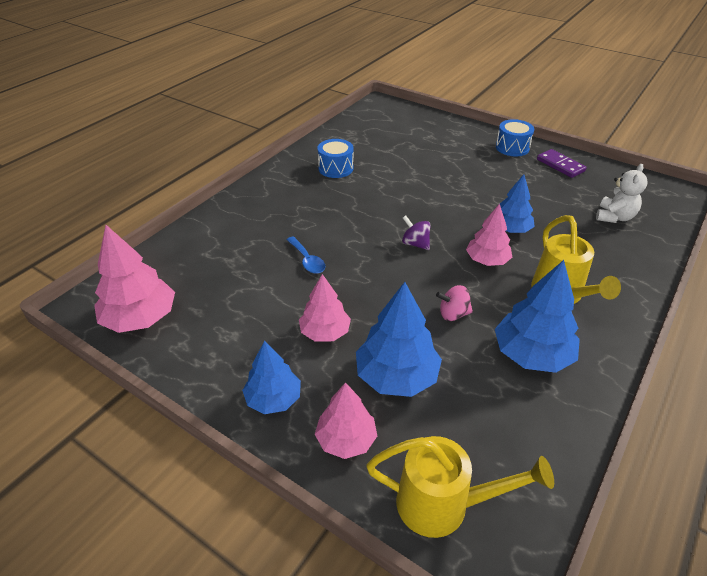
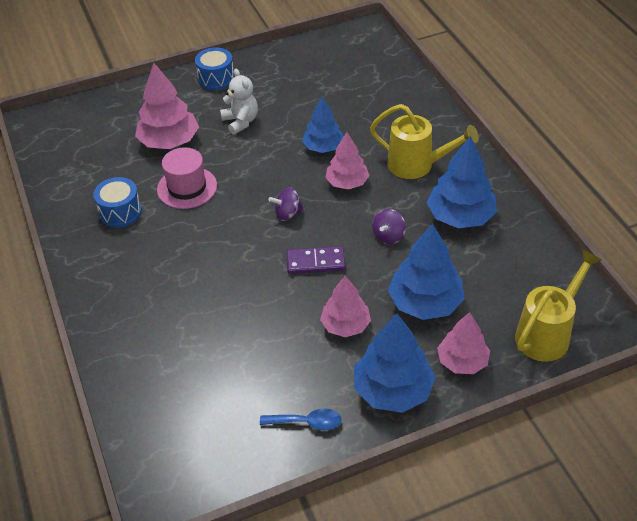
camera: 55 degrees left, 5 degrees up
(140, 318) = (219, 455): pink tree -> pink tree (169, 141)
(273, 399) = (393, 390): blue tree -> blue tree, size x1.52
(307, 260) = (244, 297): blue spoon -> blue spoon (307, 422)
(389, 184) = (187, 187): none -> pink hat
(453, 314) = (388, 236): pink spinning top -> purple spinning top
(560, 165) = (271, 67): purple domino -> purple domino (315, 262)
(614, 217) = (362, 82): white teddy bear -> white teddy bear (241, 122)

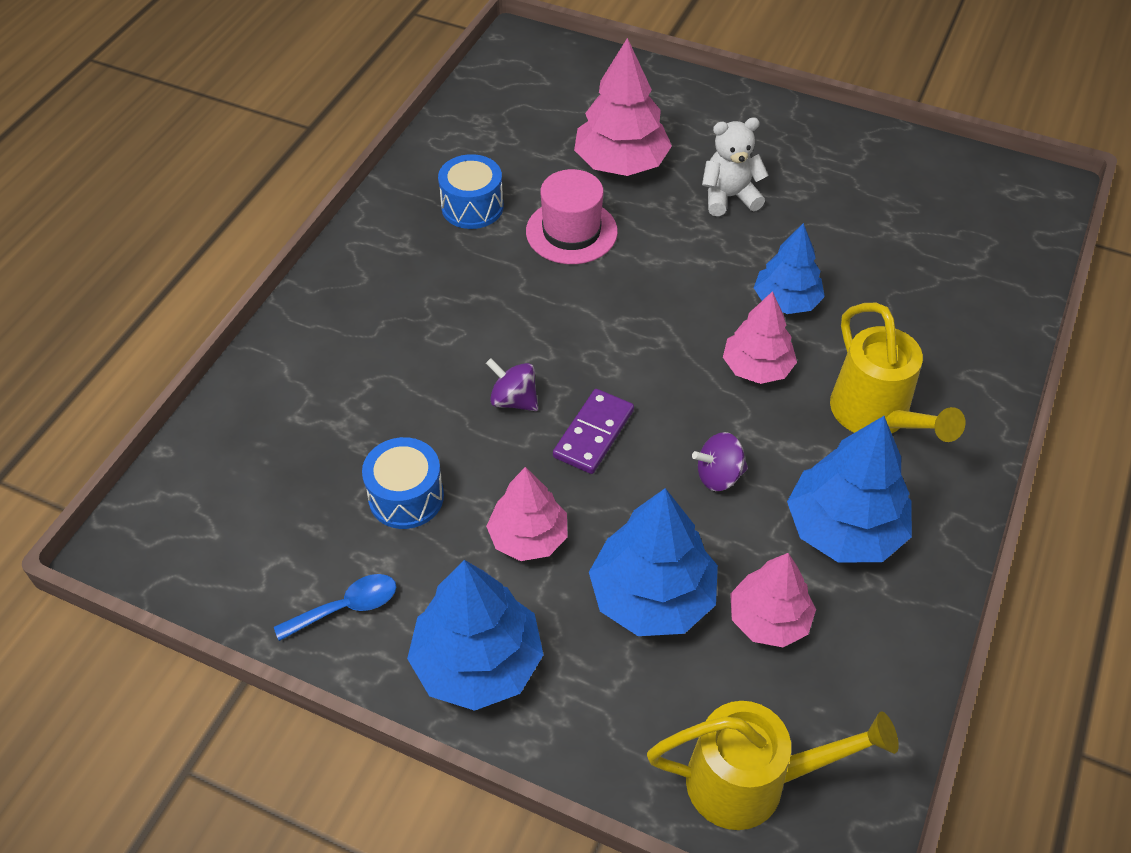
camera: 45 degrees right, 5 degrees up
(216, 78) = (768, 124): blue drum -> blue drum (406, 497)
(241, 122) = (729, 197): white teddy bear -> white teddy bear turned 120 degrees counterclockwise
(288, 214) = (638, 350): purple spinning top -> purple spinning top (514, 400)
(307, 422) = (346, 607): blue spoon -> blue spoon turned 75 degrees counterclockwise
(315, 262) = (593, 434): purple domino -> purple domino turned 75 degrees clockwise
(462, 361) = (599, 709): pink tree -> pink tree (769, 619)

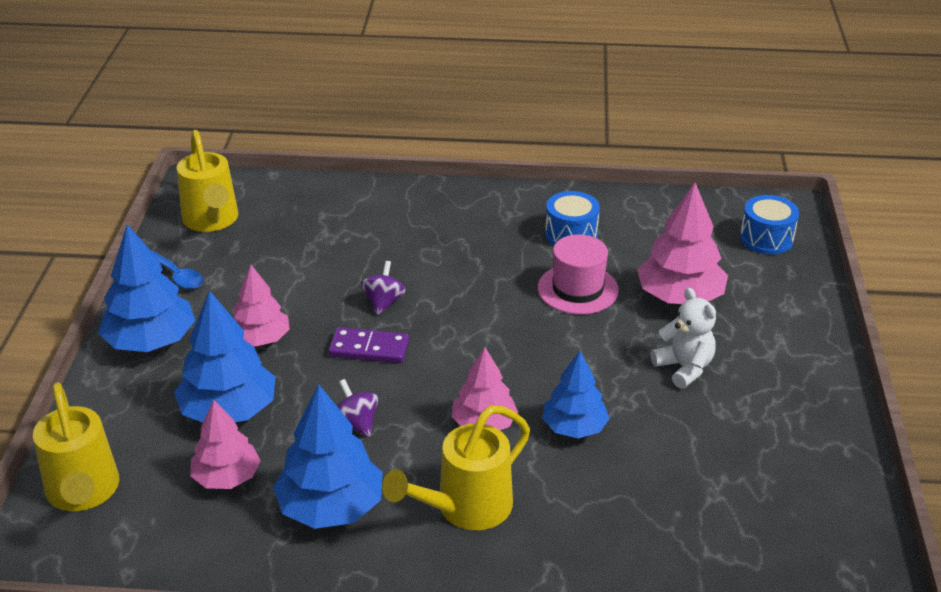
camera: 70 degrees right, 15 degrees down
(234, 544) = (212, 221): none -> yellow watering can
(406, 497) = (275, 277): blue drum -> blue drum (766, 238)

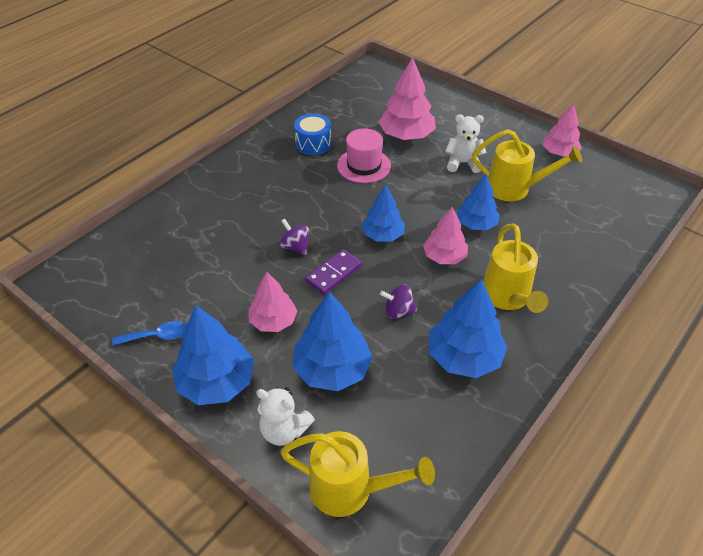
camera: 55 degrees left, 10 degrees up
(124, 414) = (284, 430): none -> white teddy bear
(212, 221) = (111, 290): yellow watering can -> yellow watering can (514, 188)
(227, 477) = (397, 398): pink tree -> pink tree (559, 153)
(470, 358) = (383, 235): none -> blue tree
(766, 238) = (389, 85): blue drum -> none

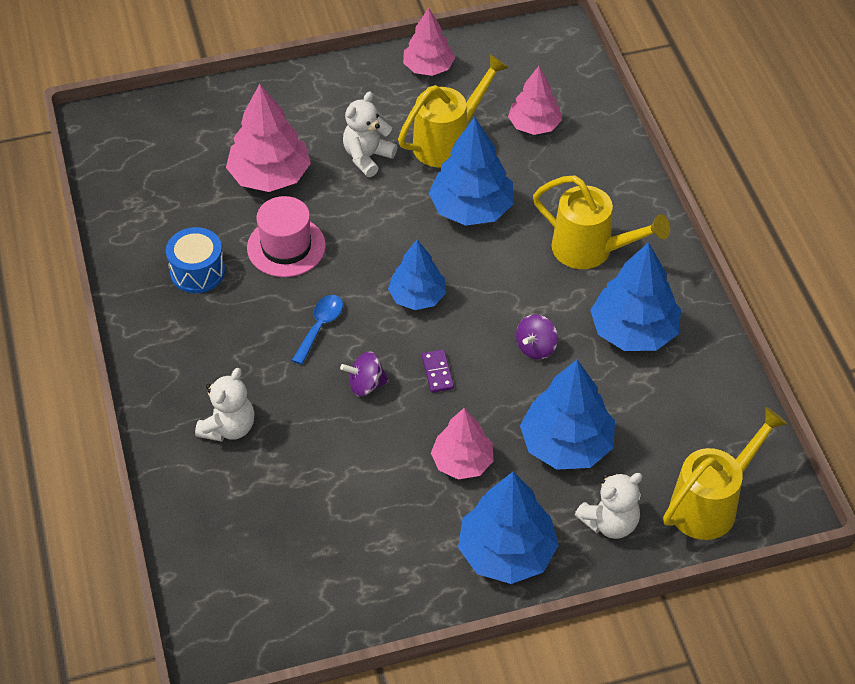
camera: 55 degrees left, 5 degrees up
(157, 336) = (397, 580): blue spoon -> blue spoon (320, 326)
(217, 207) = (229, 427): none -> white teddy bear
(333, 273) = (437, 372): purple domino -> purple domino, size x0.65
(444, 257) = (494, 264): pink tree -> pink tree (534, 125)
(476, 224) = (471, 208): blue tree -> blue tree, size x1.52

